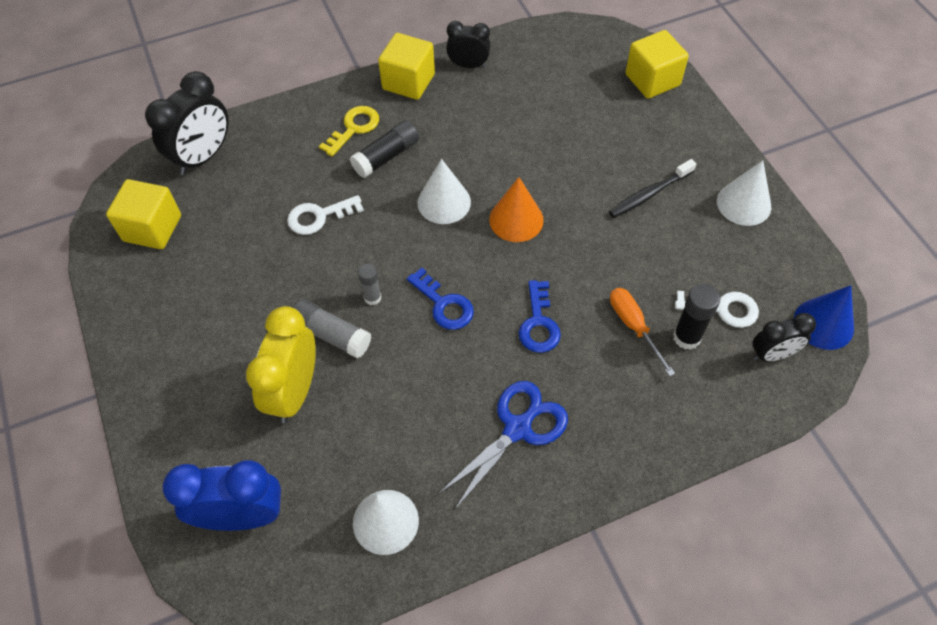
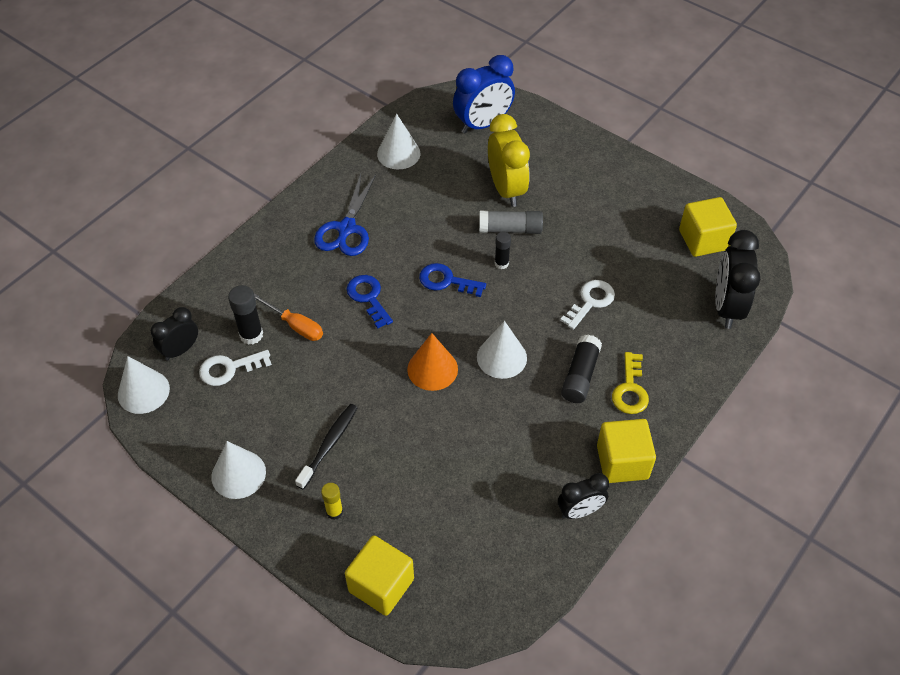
camera: 150 degrees right, 5 degrees down
(372, 297) = (501, 263): grey glue stick -> black glue stick
(667, 141) = (334, 512): none -> yellow glue stick
(823, 323) = (143, 391): blue cone -> white cone

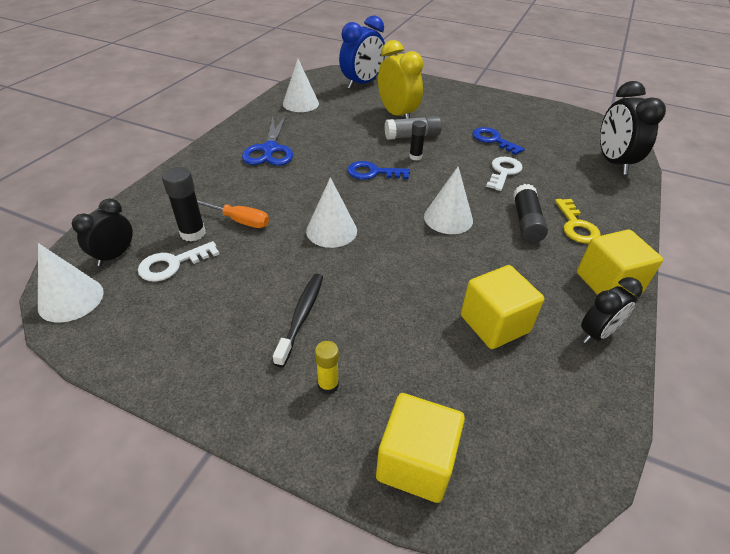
camera: 15 degrees left, 10 degrees down
(238, 474) = (198, 365): white cone -> white cone (331, 230)
(368, 298) = (305, 192): blue key -> blue key (493, 140)
(432, 369) = (387, 235): orange cone -> none
(703, 240) = (565, 127): yellow cube -> yellow cube (494, 324)

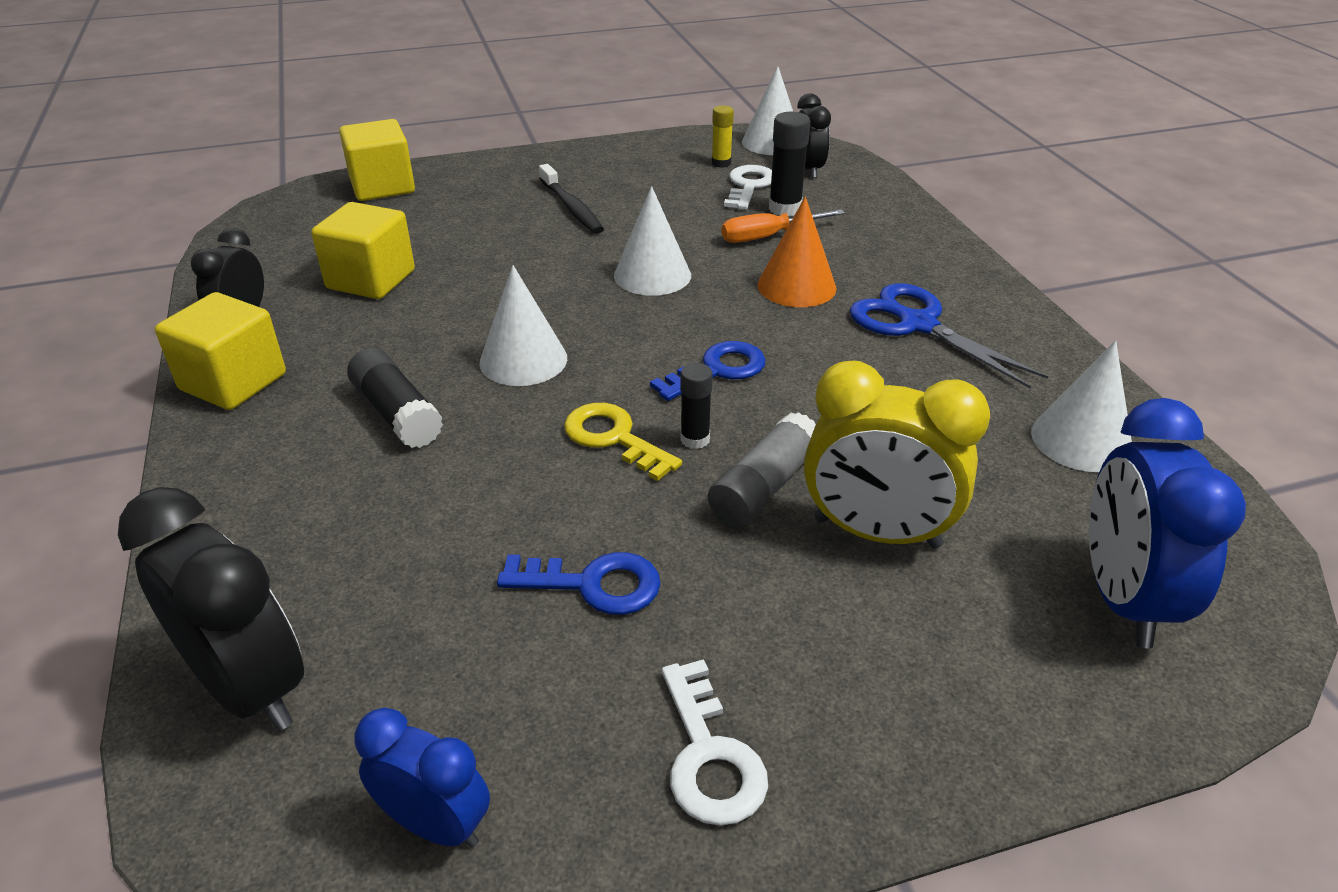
camera: 140 degrees right, 5 degrees down
(280, 187) = (796, 286): none -> orange cone
(328, 385) = (492, 188): yellow glue stick -> yellow glue stick (721, 163)
(503, 172) = (502, 498): white key -> white key (709, 756)
(568, 122) = (435, 824): none -> blue clock
(576, 226) = (306, 449): yellow key -> yellow key (614, 438)

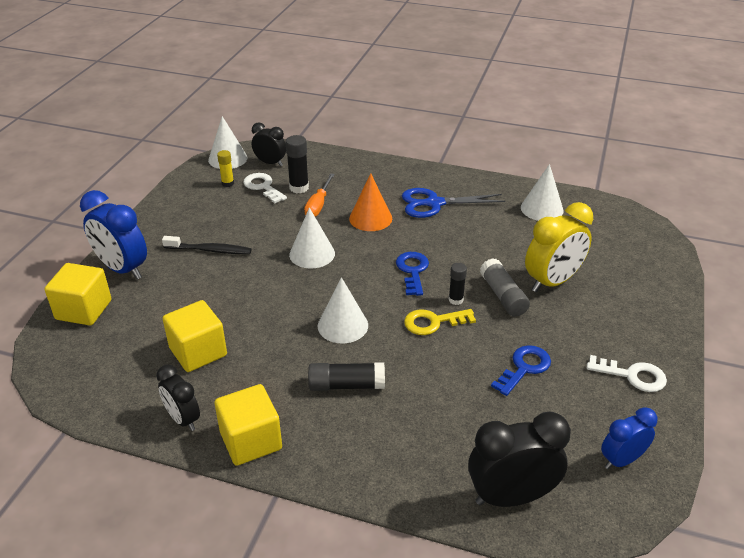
camera: 55 degrees left, 0 degrees up
(1123, 598) = (624, 248): blue clock -> blue clock (123, 269)

